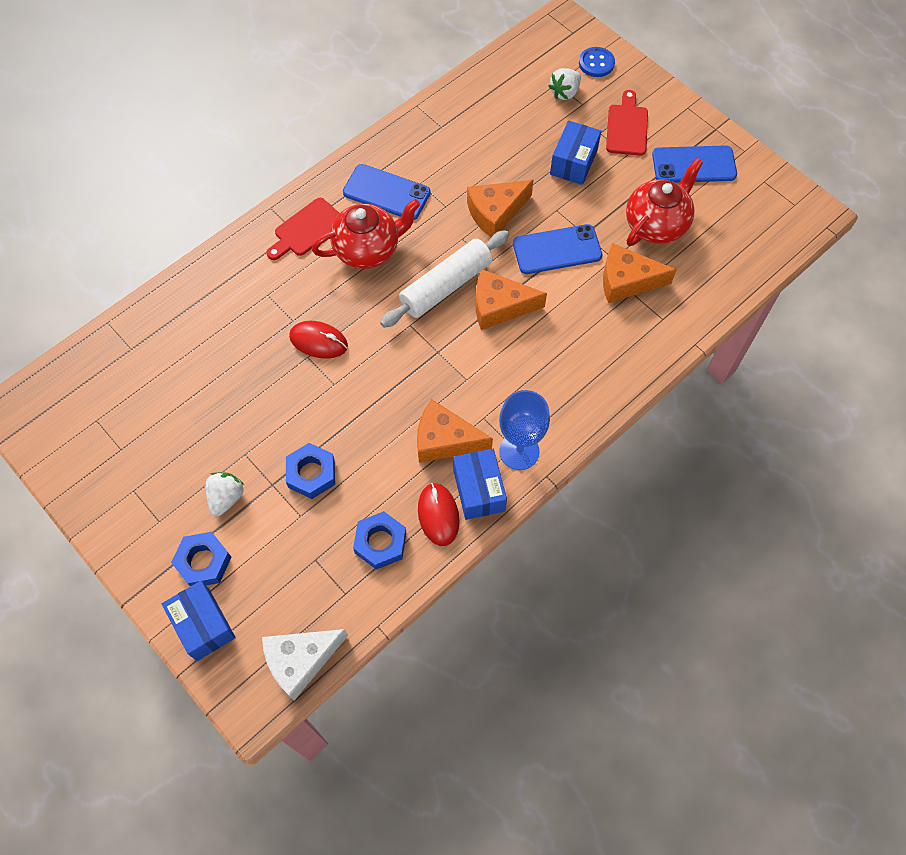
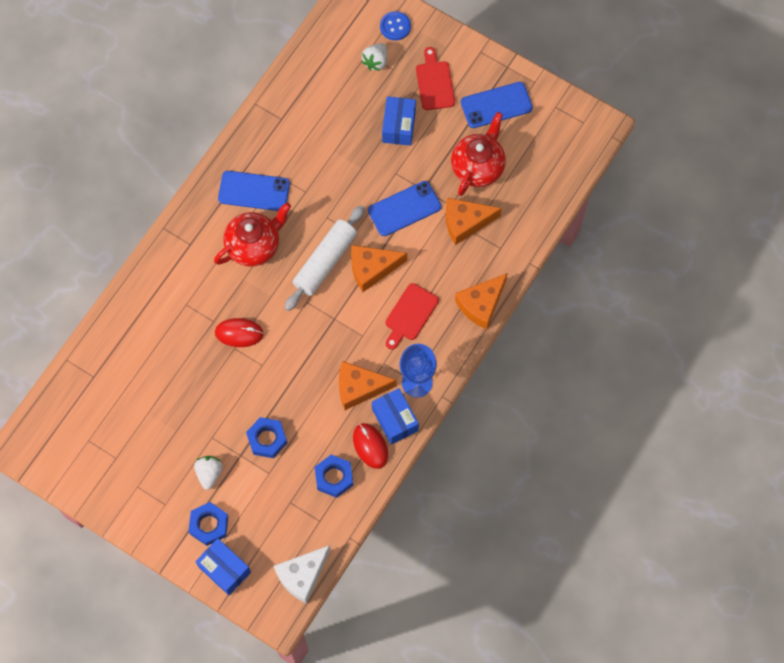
camera: 15 degrees left, 5 degrees up
(306, 229) = (199, 240): red cutting board -> red cutting board (410, 314)
(495, 213) = (347, 188): orange cheese -> orange cheese (481, 304)

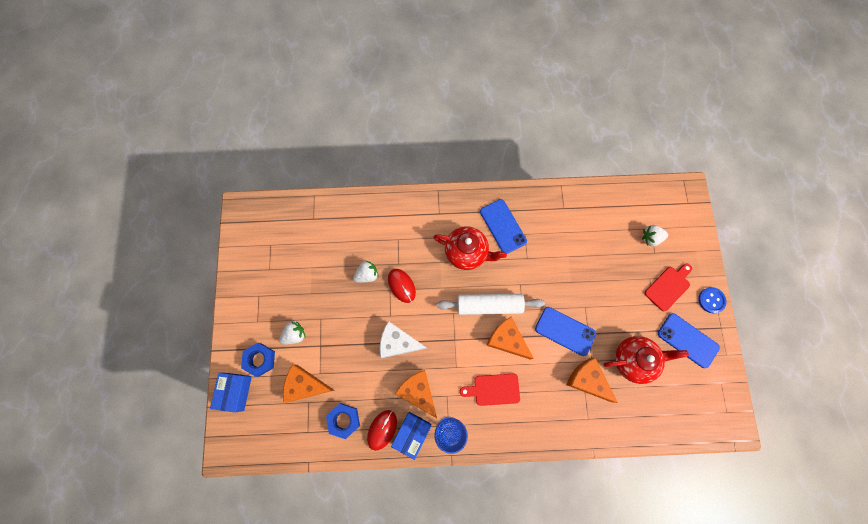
camera: 55 degrees right, 5 degrees up
(200, 360) = (367, 275): none -> white strawberry
(267, 439) = (342, 355): blue nut -> none
(302, 576) = (262, 448): white cheese -> white cheese (398, 342)
(395, 26) = (685, 233): blue button -> blue button (711, 300)
(399, 126) = (619, 285): blue box -> none
(481, 304) = (537, 435): orange cheese -> orange cheese (305, 385)

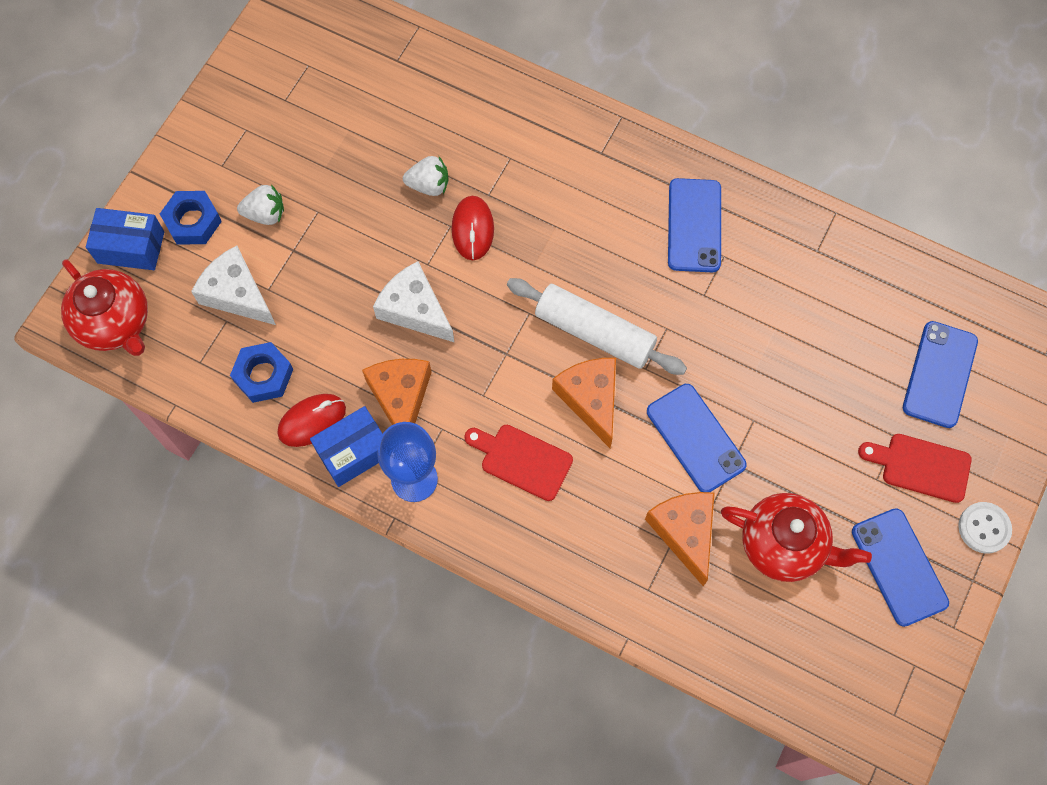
camera: 30 degrees right, 5 degrees down
(236, 391) = (131, 247): blue box -> blue box turned 60 degrees clockwise
(305, 385) = (237, 294): orange cheese -> white cheese
(467, 252) = (609, 234): red teapot -> red teapot (115, 323)
(650, 238) = (939, 374): white strawberry -> blue phone
(668, 287) = (920, 466): red cutting board -> red cutting board turned 150 degrees counterclockwise
(711, 300) = (984, 528): blue button -> white button

